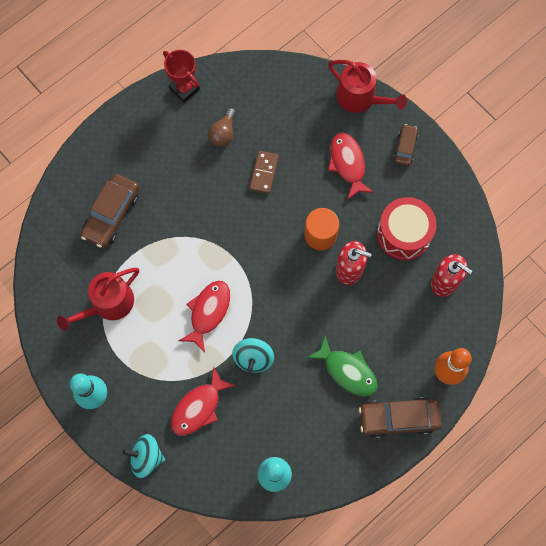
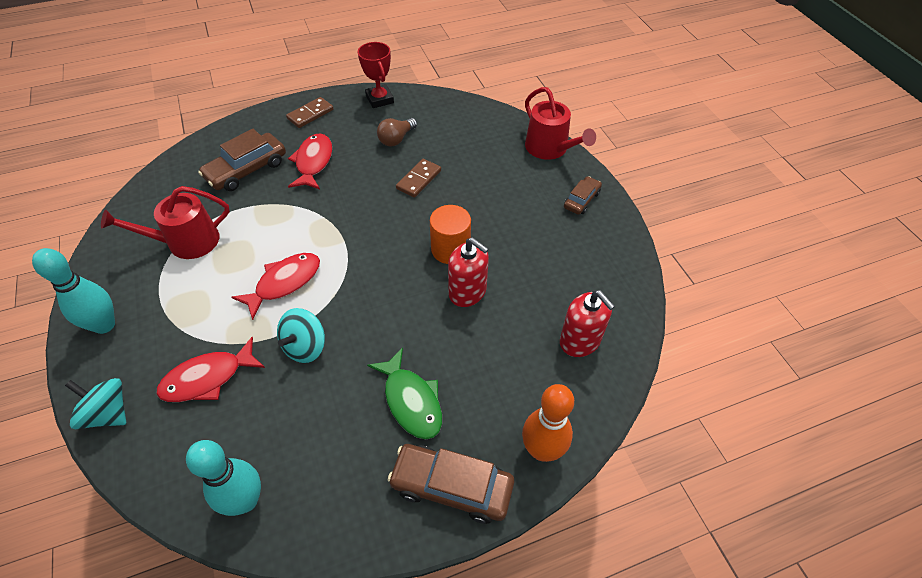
camera: 20 degrees right, 20 degrees down
(130, 130) = (310, 114): none -> brown domino
(347, 164) = (511, 196): red fish -> red fish (313, 162)
(403, 234) = (547, 277): red drum -> none

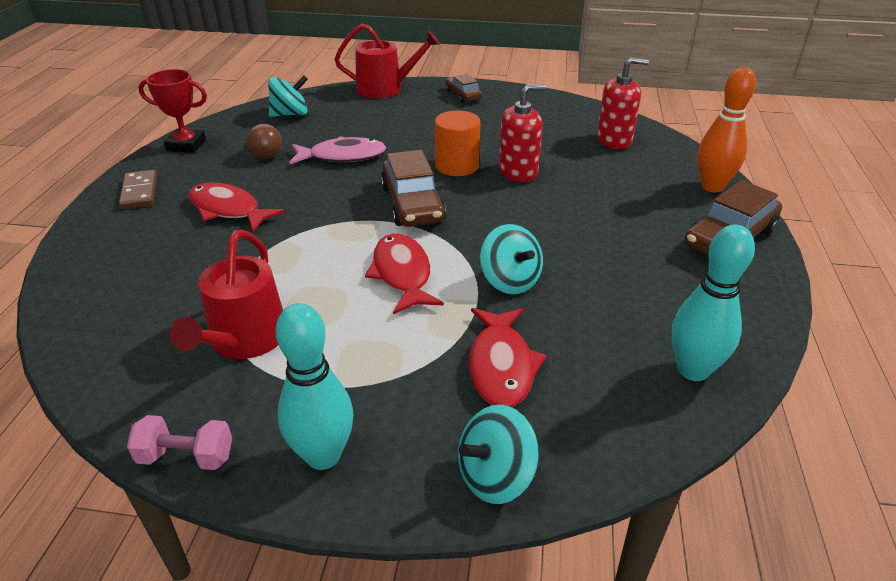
camera: 60 degrees left, 15 degrees down
(89, 270) = (186, 457): none -> pink dumbbell
(246, 170) = (171, 260): brown car -> brown car (412, 204)
(411, 401) = (625, 234): green fish -> none
(418, 179) = (343, 156): brown domino -> pink fish
(461, 121) = (290, 114): none -> turquoise spinning top

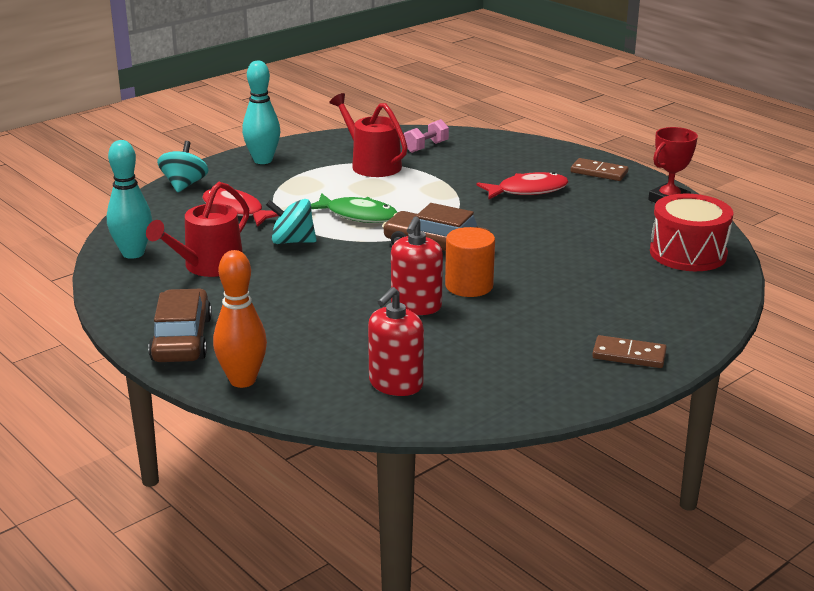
camera: 130 degrees right, 10 degrees down
(186, 457) = (313, 139): pink dumbbell -> pink dumbbell (426, 147)
(265, 152) = (611, 223): brown light bulb -> none
(290, 114) = (688, 253): turquoise spinning top -> red drum
(343, 156) = (558, 248): pink fish -> none
(385, 89) = (705, 319): red watering can -> red watering can (208, 266)
(402, 274) = (358, 215): red fish -> green fish
(463, 95) = (629, 355): brown car -> brown domino

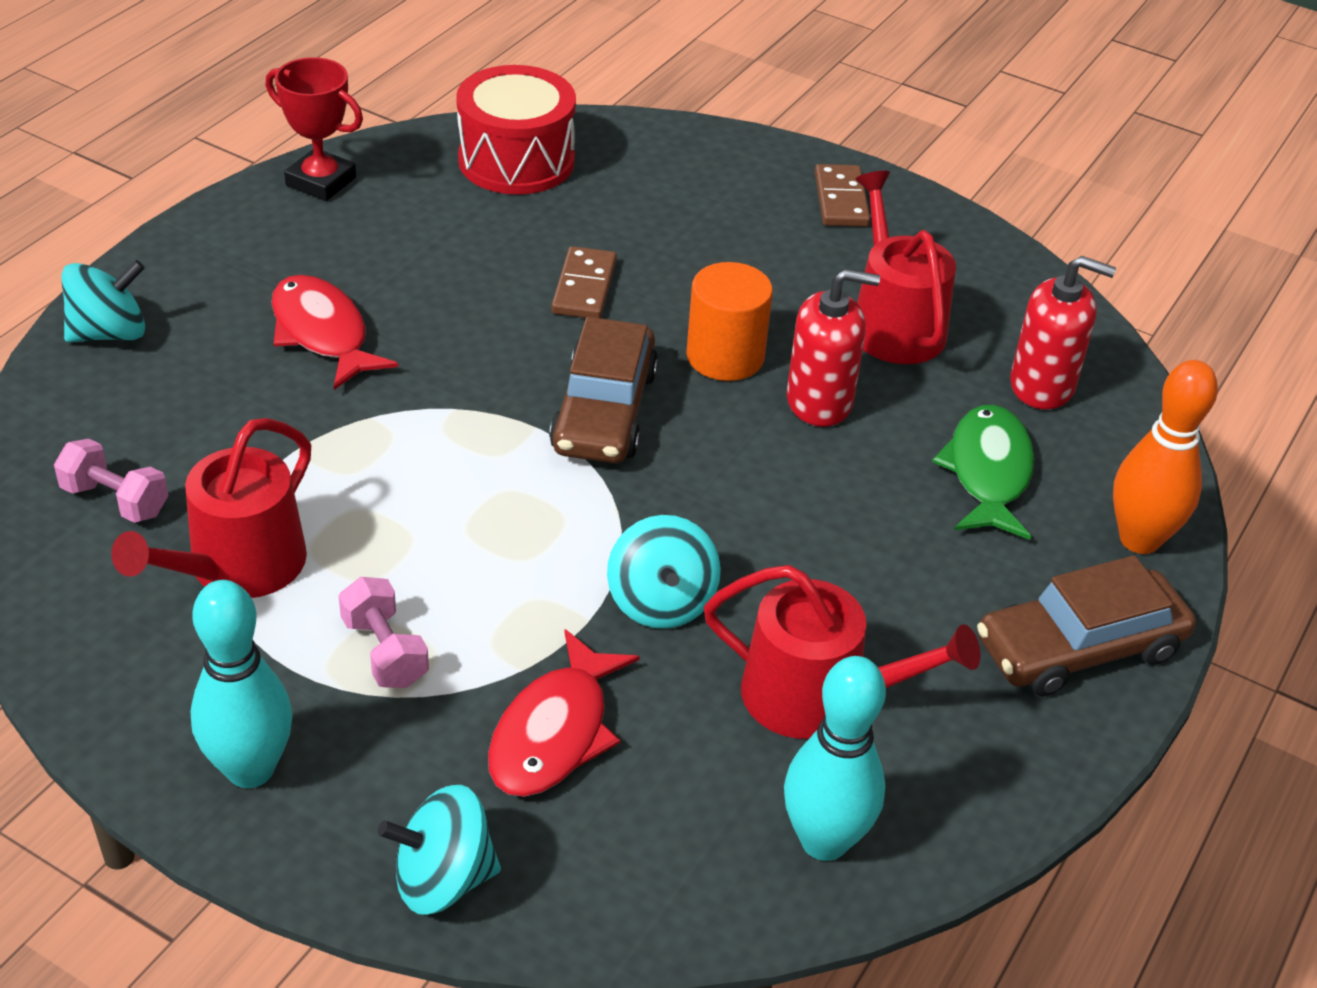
camera: 110 degrees left, 15 degrees up
(304, 186) = (385, 651): none -> pink dumbbell
(358, 215) = (510, 535): green fish -> green fish (988, 472)
(480, 345) = (893, 324): none -> red watering can
(543, 150) = (109, 333): none -> turquoise spinning top
(599, 172) = (212, 258): brown domino -> brown domino (584, 287)

